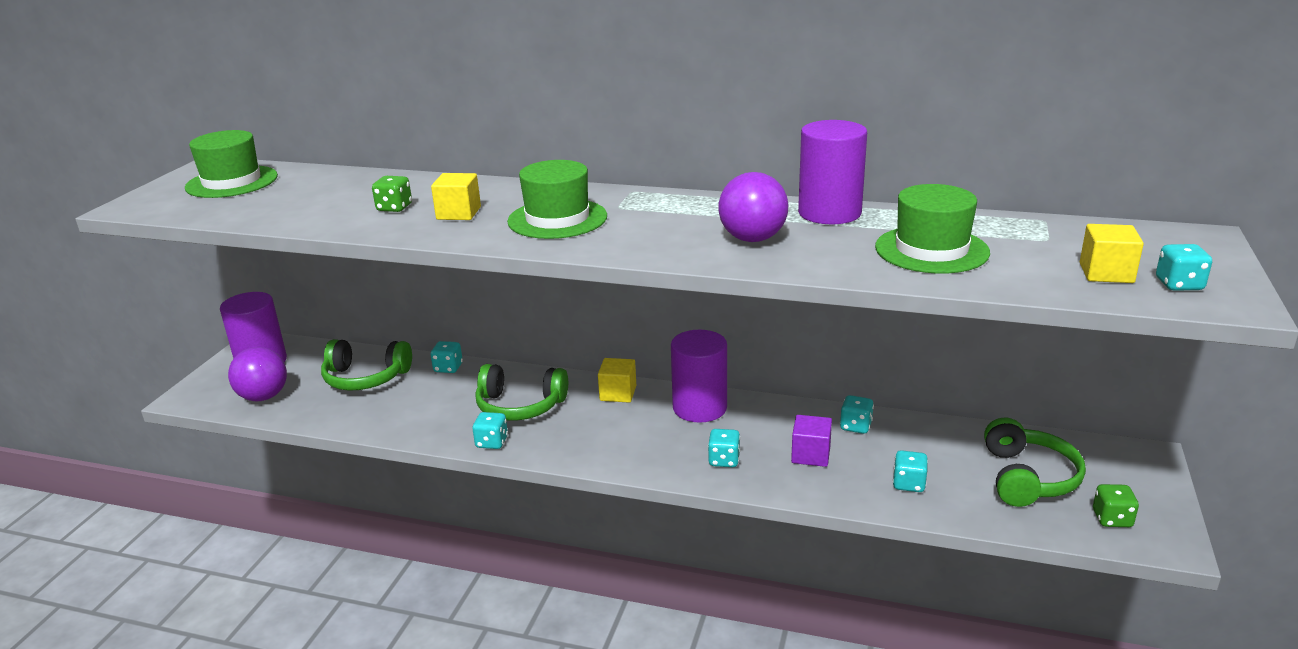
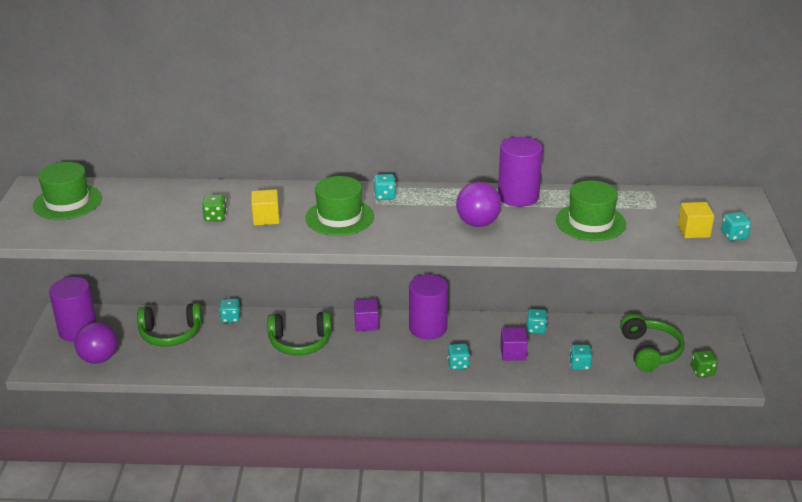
camera: 15 degrees left, 5 degrees up
(492, 442) = (293, 372): turquoise dice -> turquoise dice (385, 196)
(618, 393) = (366, 324): yellow cube -> purple cube

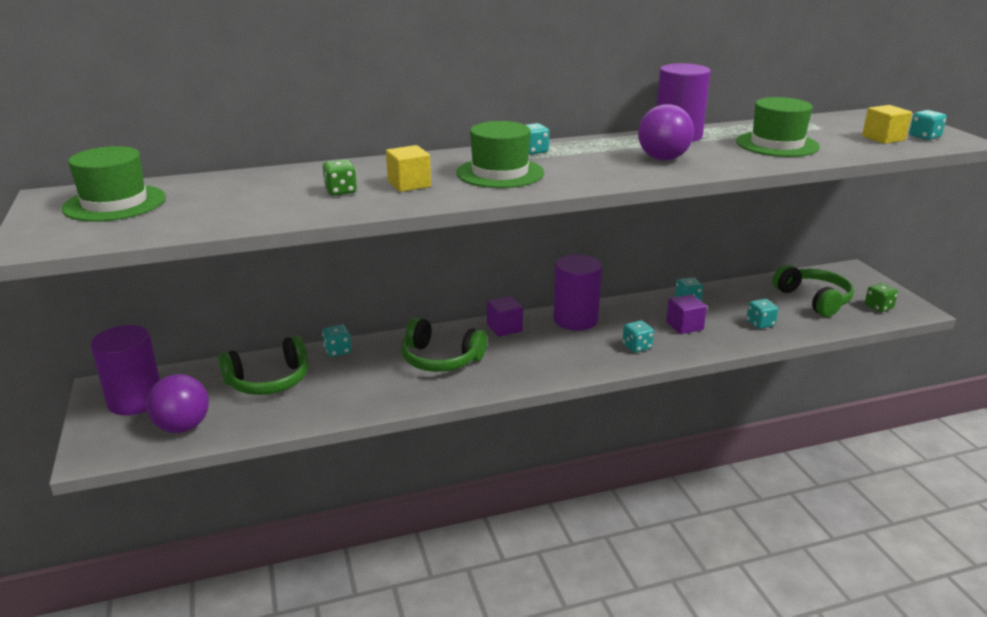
camera: 20 degrees left, 5 degrees down
(300, 342) = (440, 359): green headphones -> green headphones turned 45 degrees clockwise

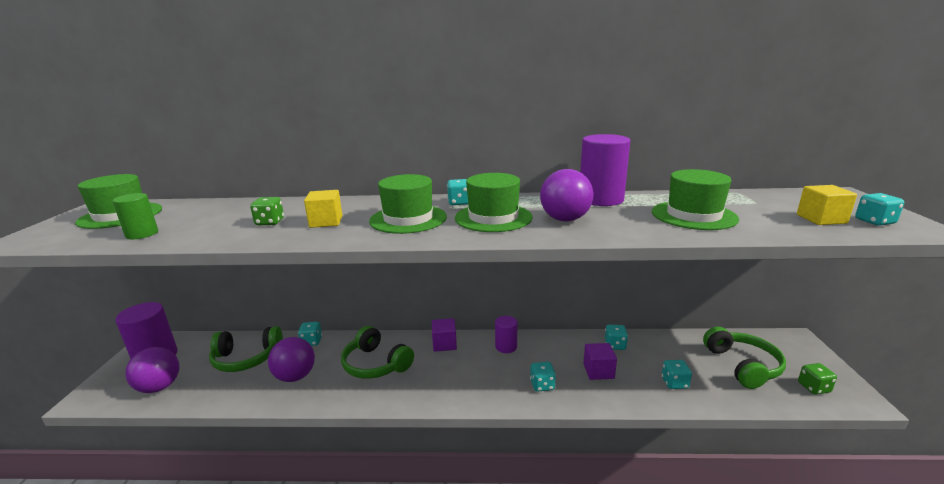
camera: 20 degrees right, 5 degrees down
(196, 219) = (142, 234): none -> green cylinder
(353, 386) = (295, 376): none -> purple ball
(575, 320) = (506, 347): purple cylinder -> purple cylinder, size x0.57
(589, 163) = (493, 217): none -> green hat

